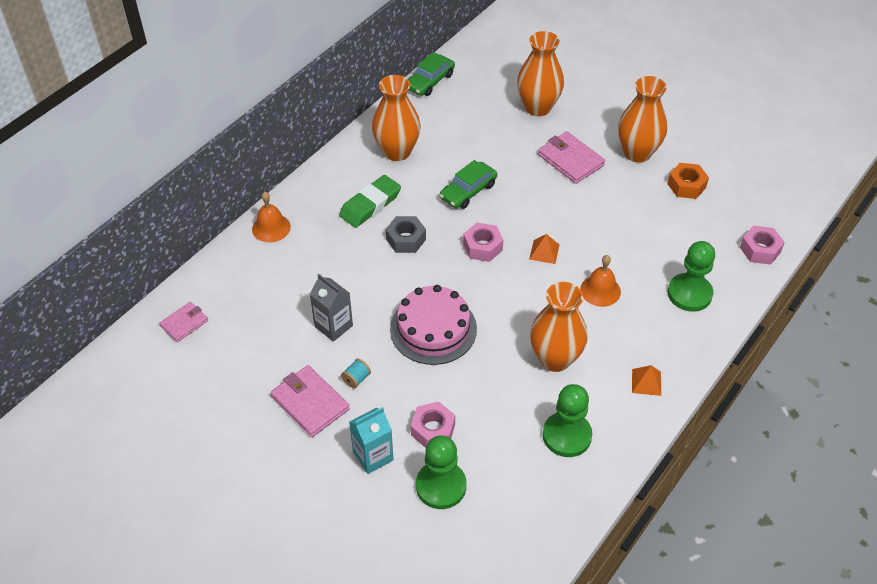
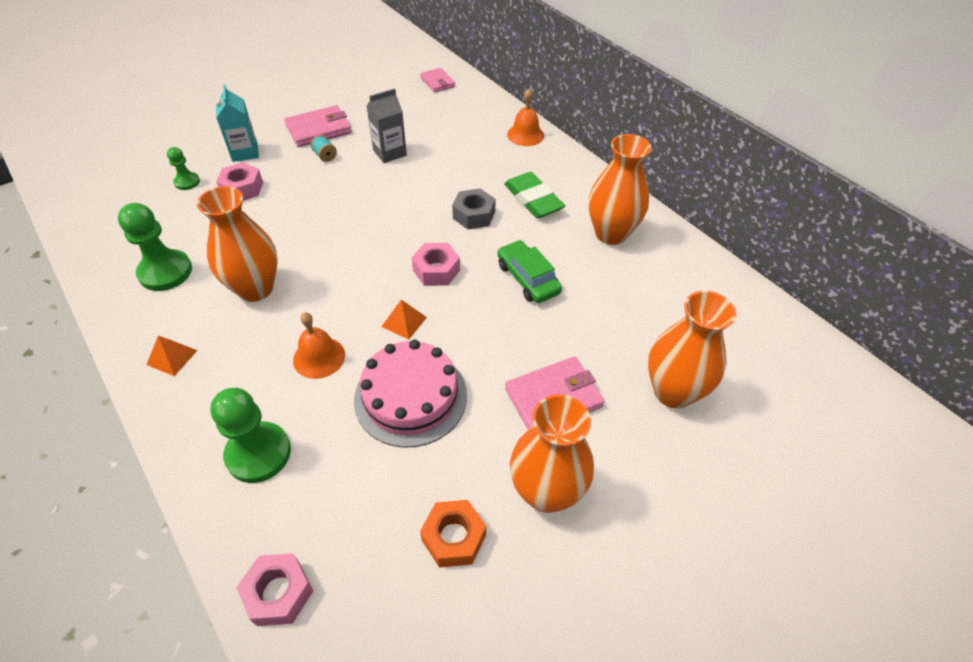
camera: 105 degrees right, 0 degrees up
(430, 81) = (740, 288): green car -> none
(433, 329) = (349, 211): pink cake -> pink cake (410, 397)
(441, 486) = (187, 182): green pawn -> green pawn, size x0.54

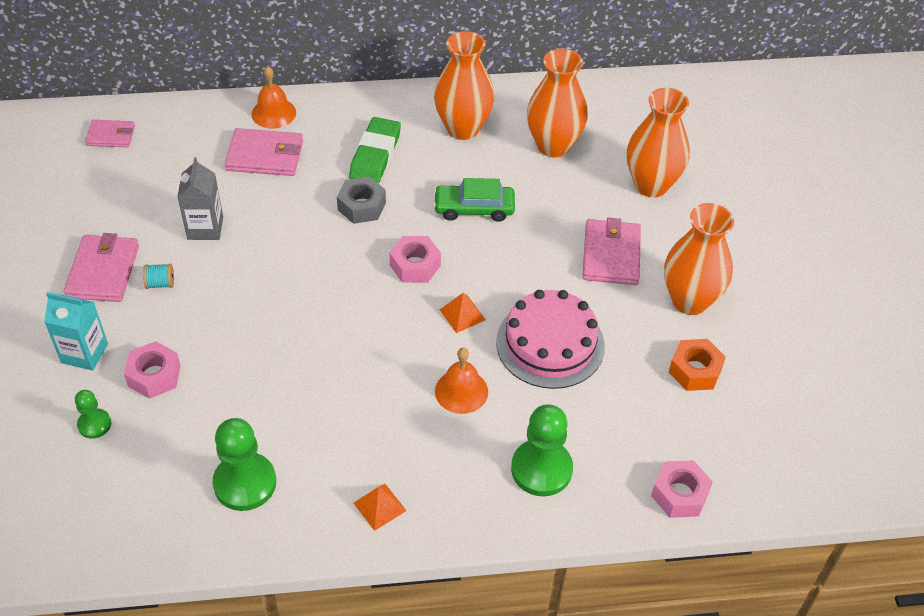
camera: 60 degrees left, 0 degrees up
(255, 288) = (332, 412): orange vase -> orange vase (553, 145)
(480, 149) = (265, 156): none -> pink wallet
(533, 199) = (375, 155): green eraser -> green eraser turned 75 degrees counterclockwise

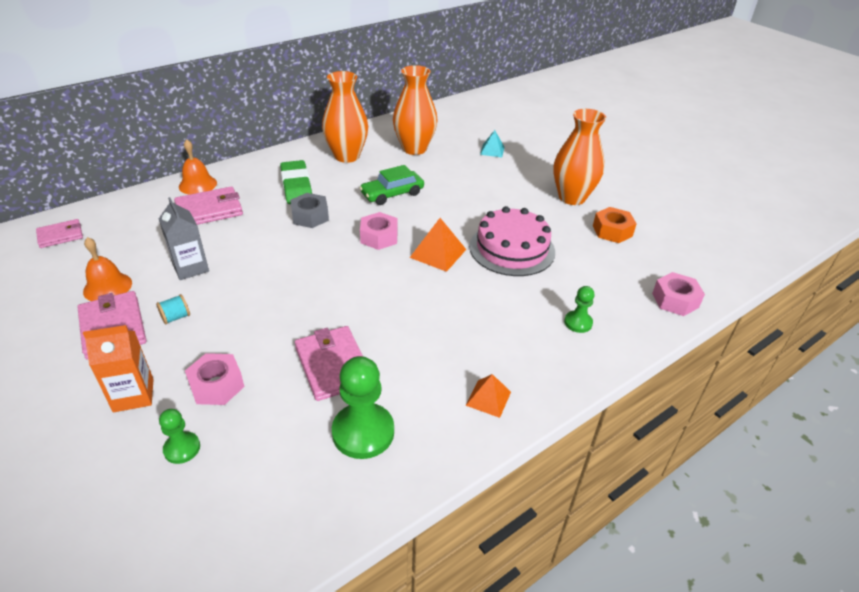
camera: 30 degrees left, 10 degrees down
(84, 353) = (133, 395): turquoise carton -> orange carton
(461, 391) = (479, 298): orange bell -> orange bell (107, 287)
(462, 314) = (438, 253): orange pyramid -> orange pyramid, size x1.50
(541, 469) = (578, 323): green pawn -> green pawn, size x0.54
(611, 255) = (503, 190): pink wallet -> pink wallet (333, 365)
(651, 185) = (492, 150): orange vase -> turquoise pyramid

